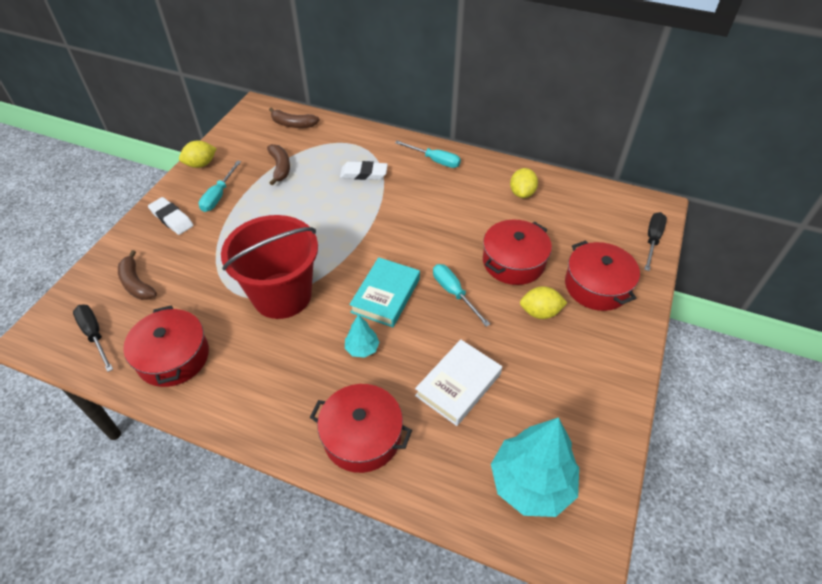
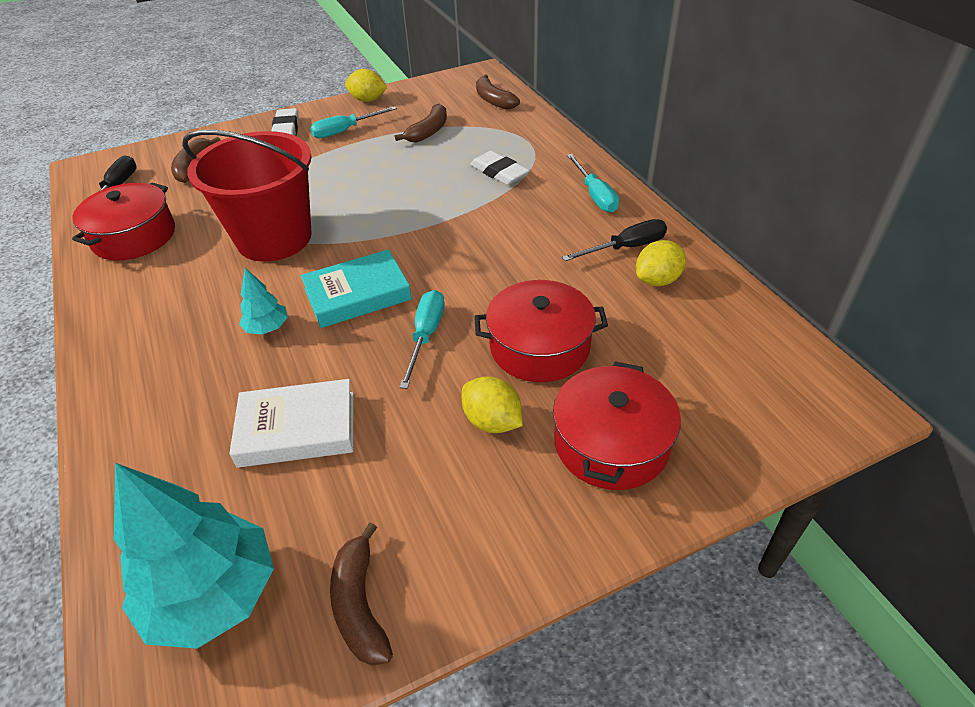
camera: 45 degrees right, 5 degrees down
(362, 436) = (152, 406): red pot -> none
(593, 430) = (360, 604): none -> brown banana
(652, 240) = (782, 443): black screwdriver -> black screwdriver (626, 248)

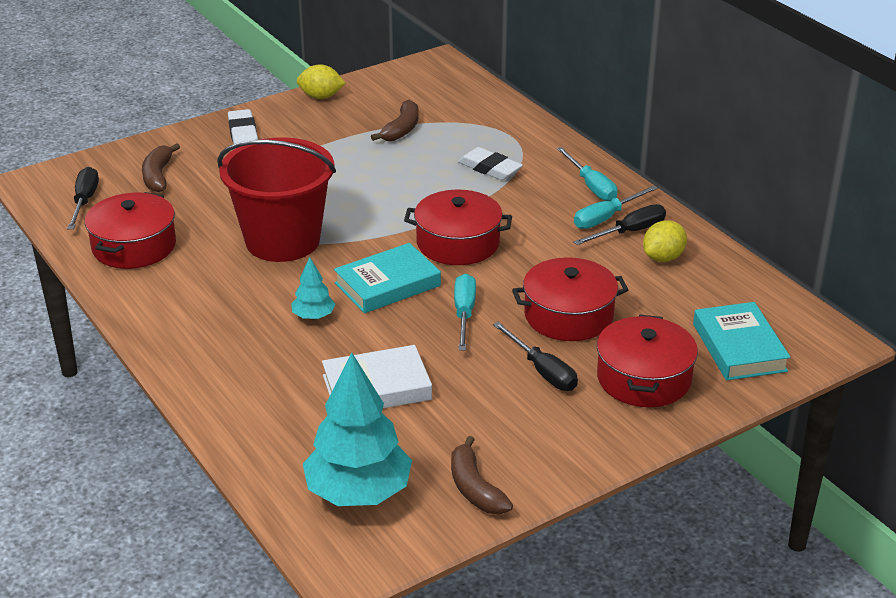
camera: 10 degrees left, 10 degrees down
(345, 131) = (309, 132): turquoise screwdriver -> turquoise screwdriver (606, 218)
(444, 250) = (458, 243): none -> red pot
(492, 421) = (542, 371): yellow lemon -> black screwdriver
(493, 100) = (461, 93): brown banana -> none
(733, 406) = (739, 347): none -> turquoise book

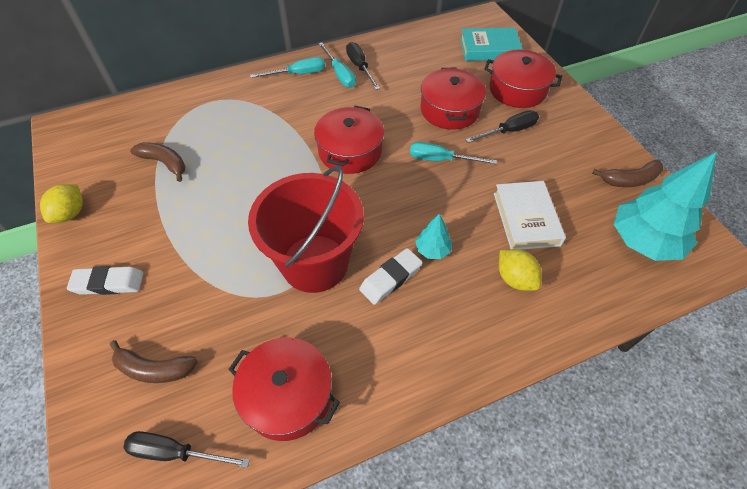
camera: 80 degrees left, 20 degrees up
(387, 284) = (396, 198): turquoise book -> none
(489, 168) = (252, 120): white eraser -> white eraser (391, 278)
(663, 258) = (393, 59): yellow lemon -> yellow lemon (515, 279)

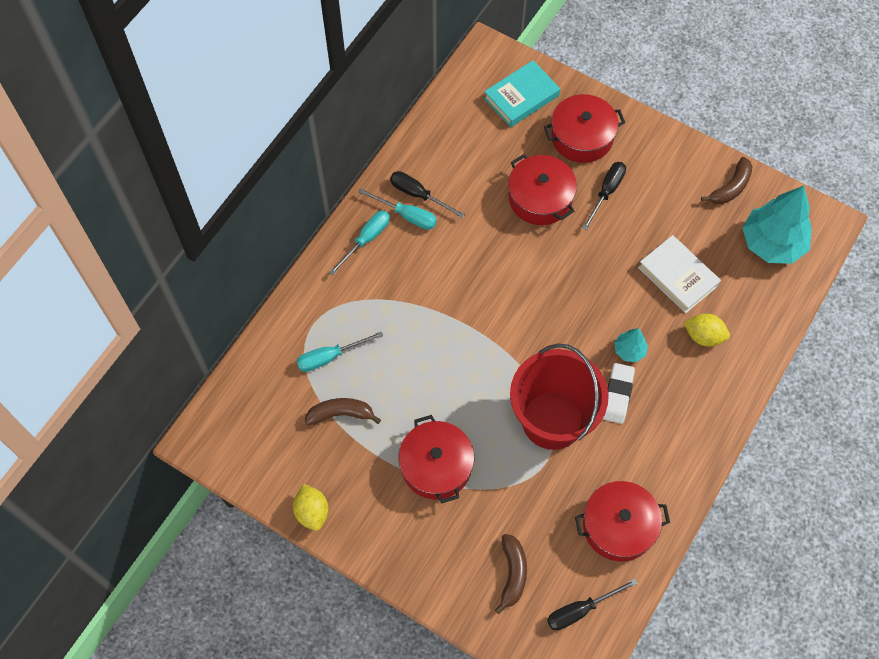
camera: 35 degrees left, 10 degrees up
(108, 283) = (411, 542): white eraser -> none
(154, 369) = (512, 574): brown banana -> brown banana turned 60 degrees counterclockwise
(350, 151) = (491, 298): red pot -> red pot (436, 466)
(440, 159) = (573, 259): turquoise screwdriver -> turquoise screwdriver (330, 357)

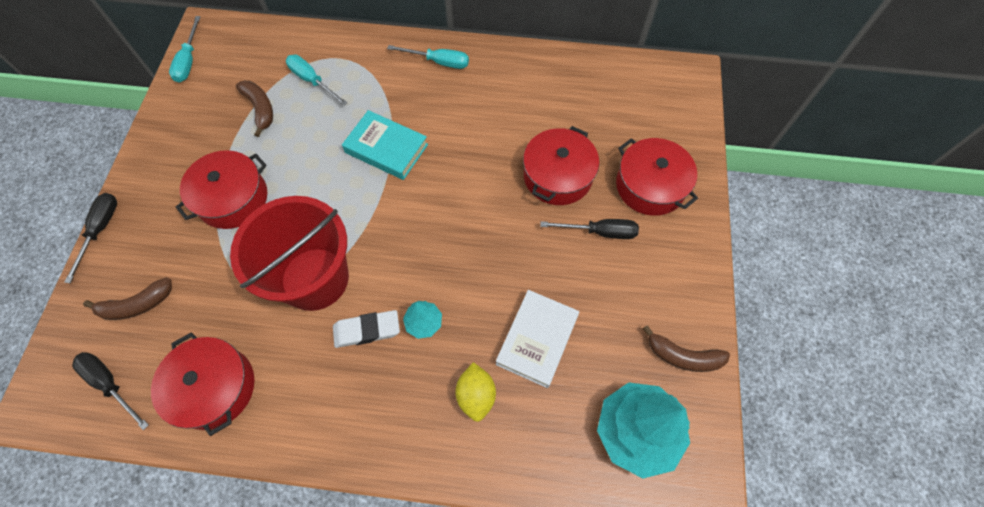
camera: 65 degrees right, 0 degrees up
(312, 512) = (161, 125): yellow lemon -> none
(407, 215) = (478, 81): turquoise screwdriver -> turquoise screwdriver (189, 61)
(418, 195) = (504, 81): black screwdriver -> black screwdriver (100, 230)
(521, 97) = (660, 119): turquoise book -> turquoise book (386, 148)

